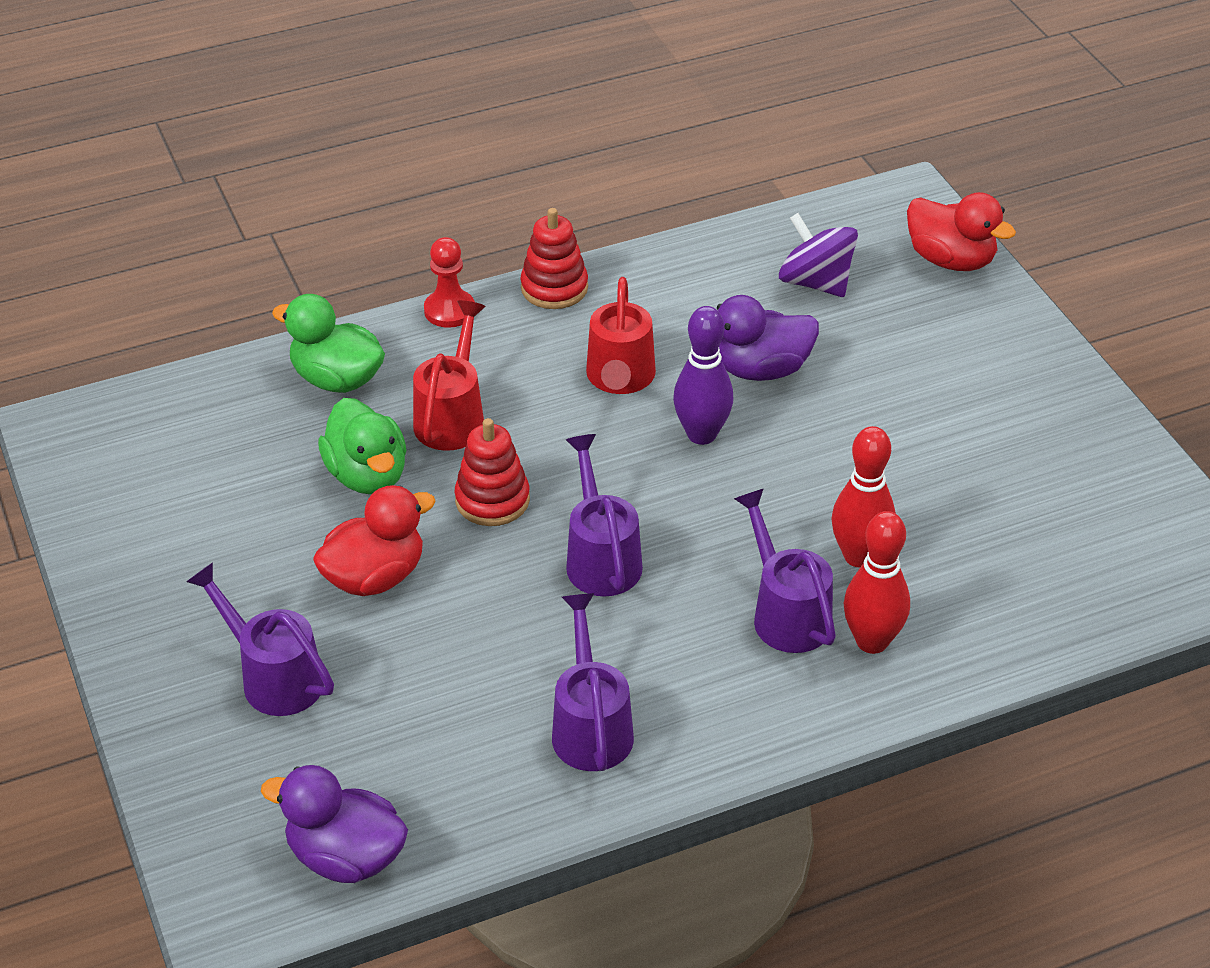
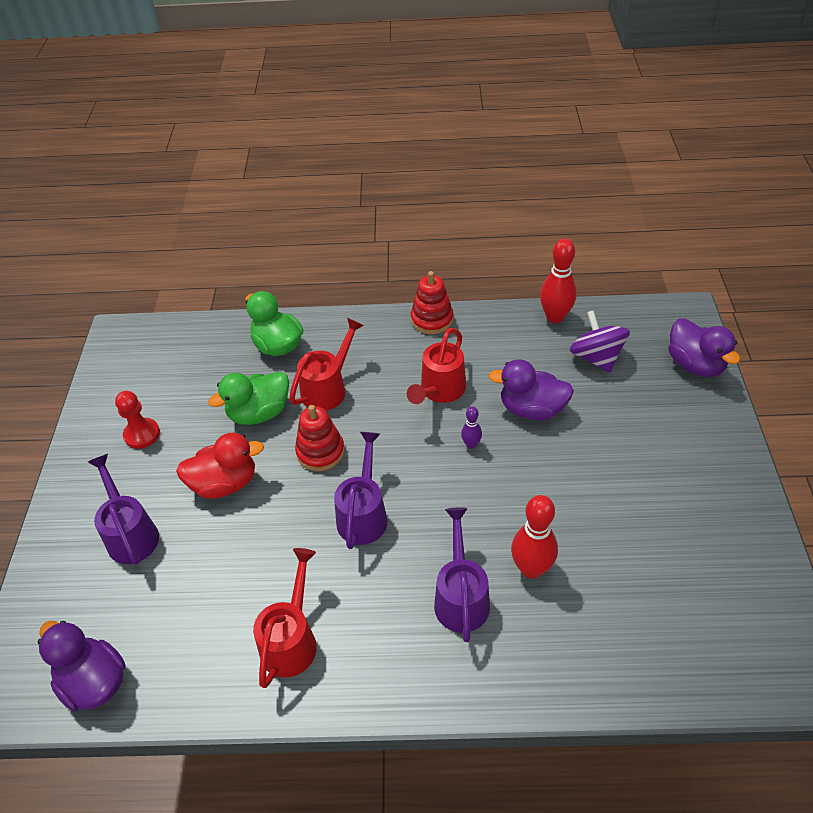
camera: 25 degrees right, 5 degrees up
(367, 475) = (259, 413): green duck -> green duck turned 60 degrees clockwise
(449, 310) = (364, 318): red pawn -> red pawn (142, 434)
(591, 727) = (291, 640): purple watering can -> red watering can
(701, 434) = (471, 444): purple bowling pin -> purple bowling pin, size x0.52
(872, 641) = (509, 640): red bowling pin -> red bowling pin (555, 317)
(951, 260) = (695, 365): red duck -> purple duck

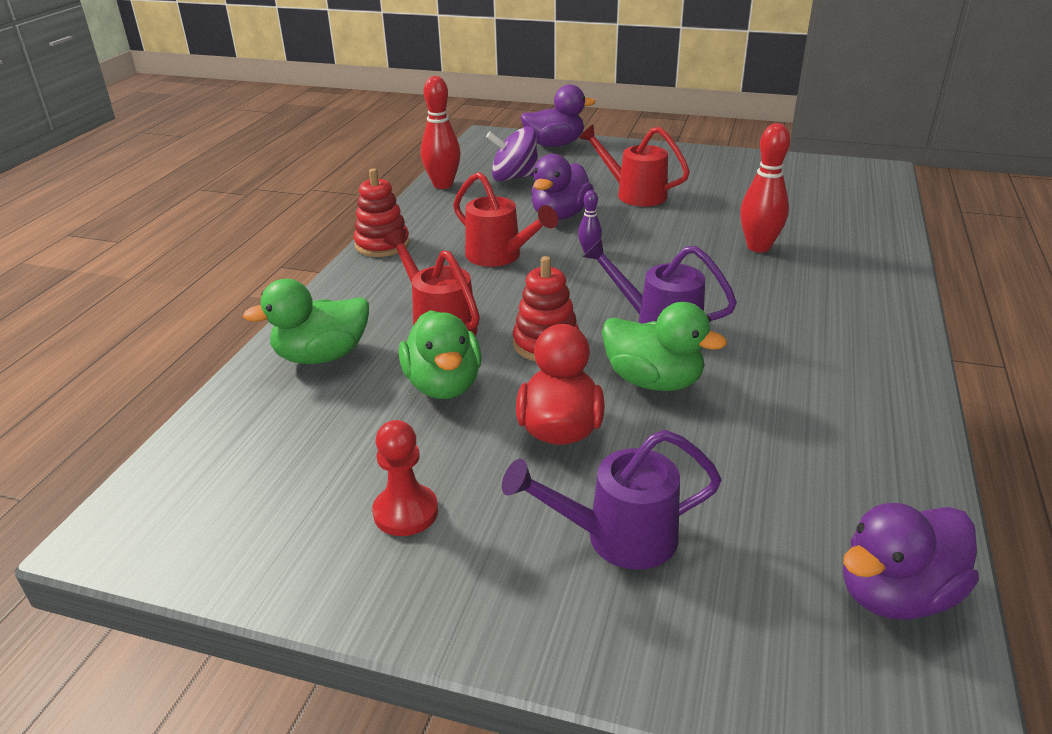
camera: 75 degrees left, 15 degrees down
(288, 523) = (653, 381): none -> green duck
(291, 640) = (830, 397): red watering can -> red watering can (634, 194)
(461, 597) = (785, 286): purple watering can -> none

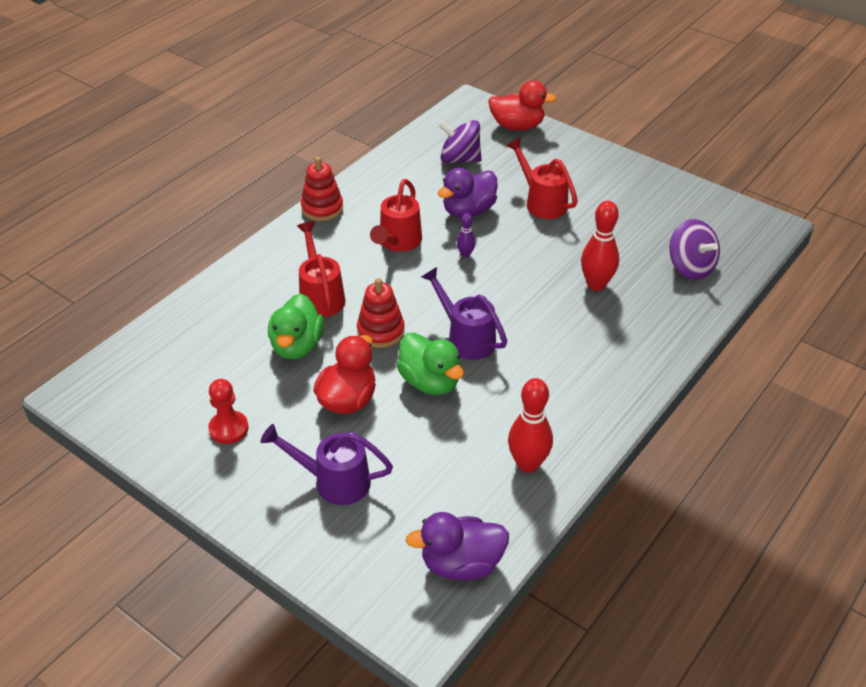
camera: 20 degrees right, 10 degrees up
(322, 356) = (235, 300): green duck -> none
(443, 185) = (400, 154): red bowling pin -> red bowling pin (528, 464)
(499, 256) = (398, 242): red watering can -> red watering can turned 45 degrees clockwise
(554, 144) = (517, 126): purple duck -> red duck
(838, 214) = (690, 267): none -> purple spinning top

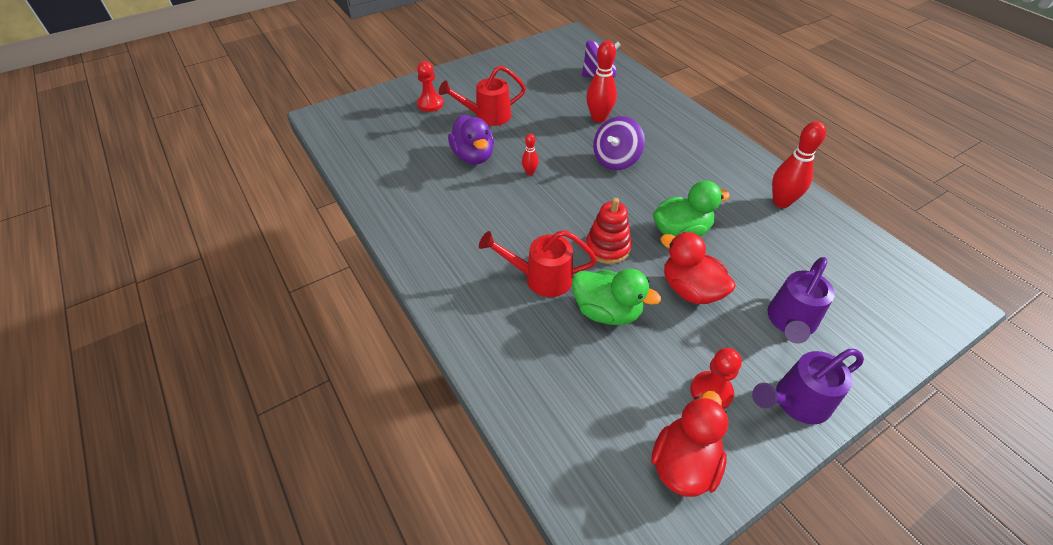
camera: 70 degrees left, 5 degrees up
(322, 208) = (406, 248): red stacking toy -> none
(398, 242) = (490, 208): red watering can -> none
(459, 159) = (397, 143): purple spinning top -> purple spinning top (616, 160)
(461, 564) = (881, 263): purple duck -> none
(465, 254) = (530, 172): purple bowling pin -> red bowling pin
(466, 338) = (634, 198): purple watering can -> purple watering can (796, 402)
(517, 126) = (378, 101): red duck -> red duck (684, 463)
(536, 159) = (430, 104): none -> red pawn

